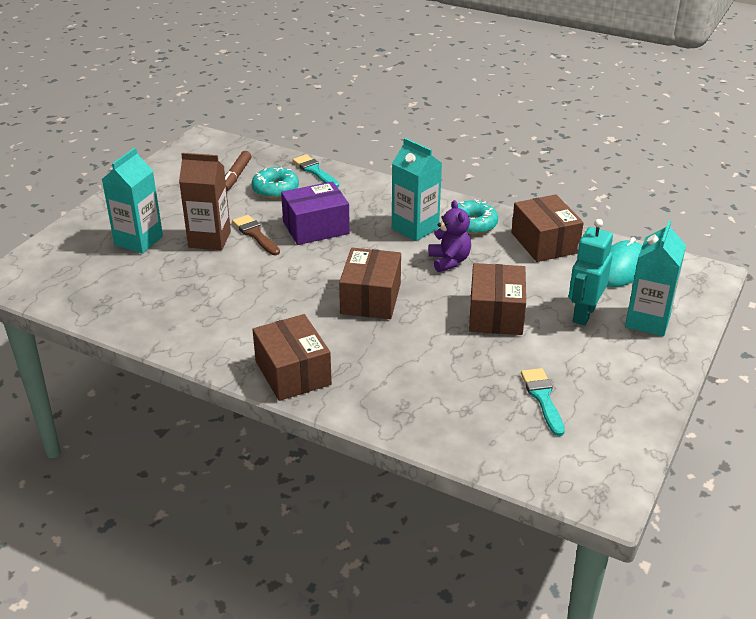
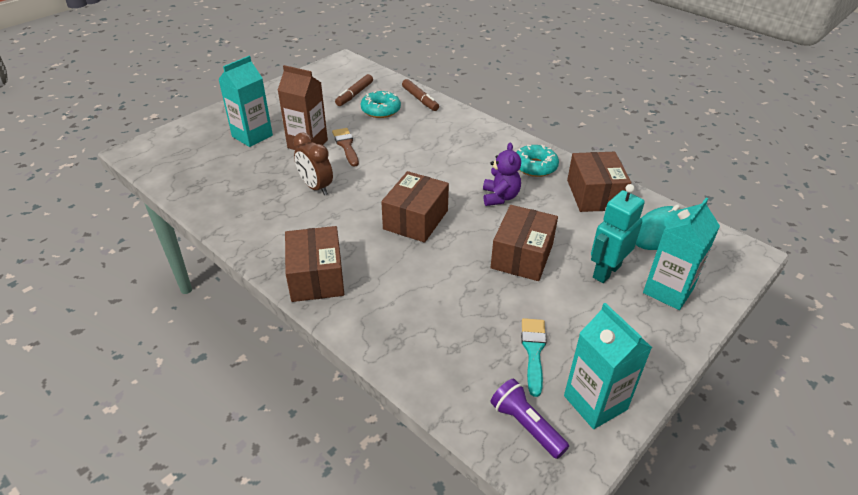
camera: 15 degrees right, 5 degrees up
(244, 284) = (316, 187): none -> brown clock
(315, 171) = (420, 99): turquoise brush -> brown marker
(316, 228) = (398, 148): purple box -> none
(415, 228) = (482, 162): turquoise carton -> turquoise carton (595, 402)
(561, 461) = (526, 425): none -> purple flashlight

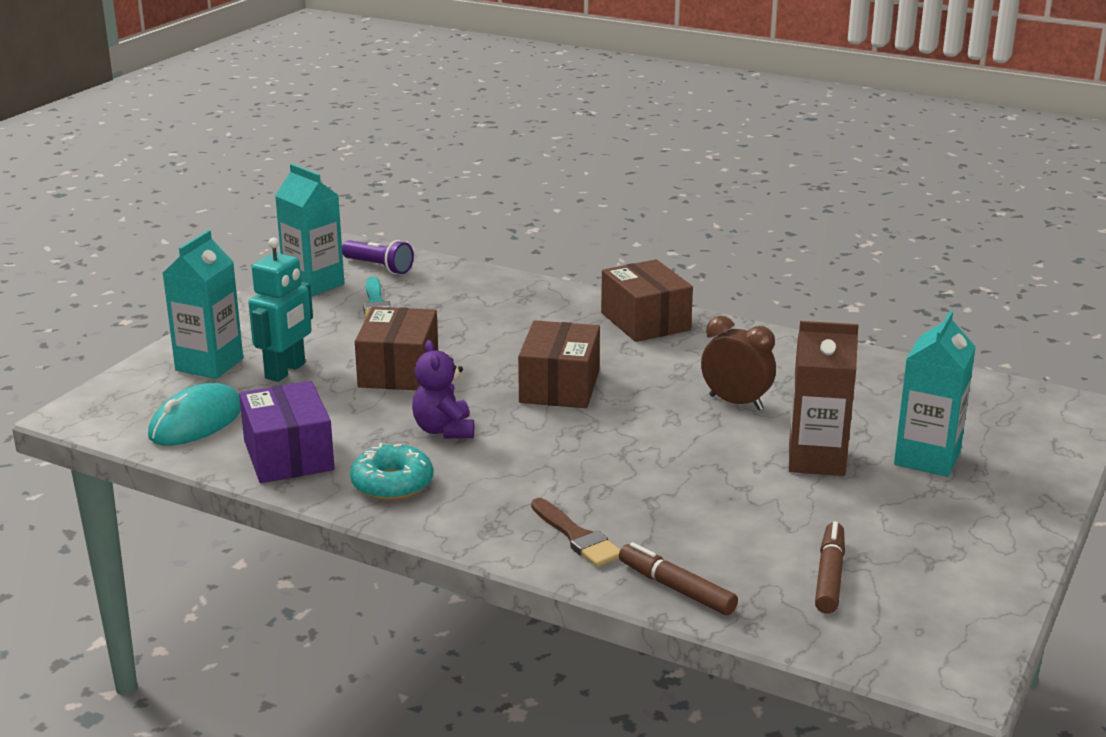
camera: 165 degrees right, 15 degrees down
(346, 145) = (747, 468): brown brush -> brown brush (577, 537)
(380, 110) = (742, 547): turquoise donut -> none
(594, 194) = (288, 455): brown box -> purple box

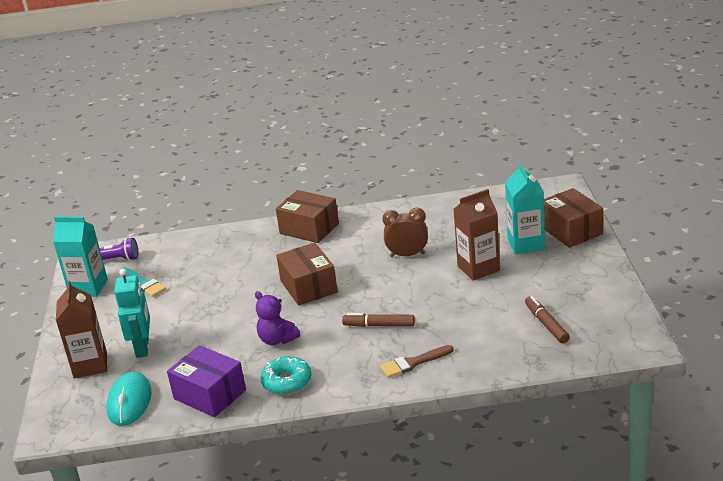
camera: 30 degrees left, 5 degrees up
(209, 364) = (90, 365): turquoise carton -> brown carton
(399, 371) = (209, 317): brown box -> brown box (571, 230)
(577, 537) = (413, 363): brown brush -> brown brush turned 135 degrees clockwise
(676, 589) = (488, 365): brown marker -> brown marker (379, 325)

